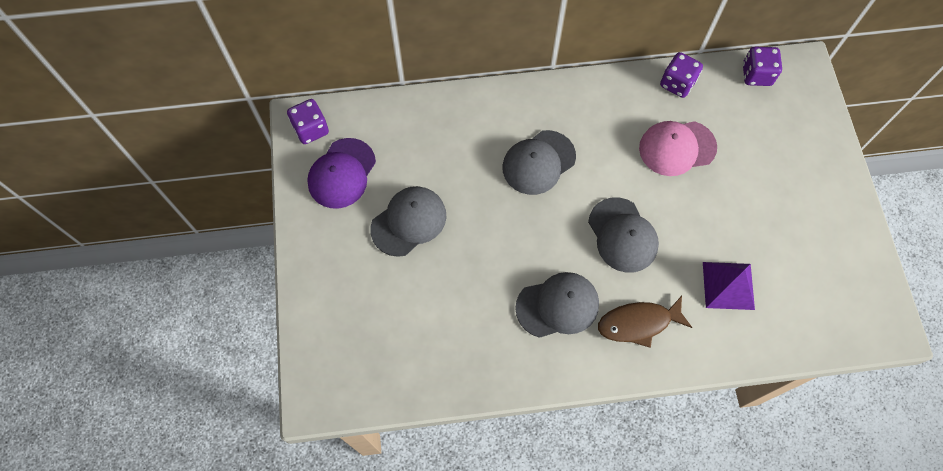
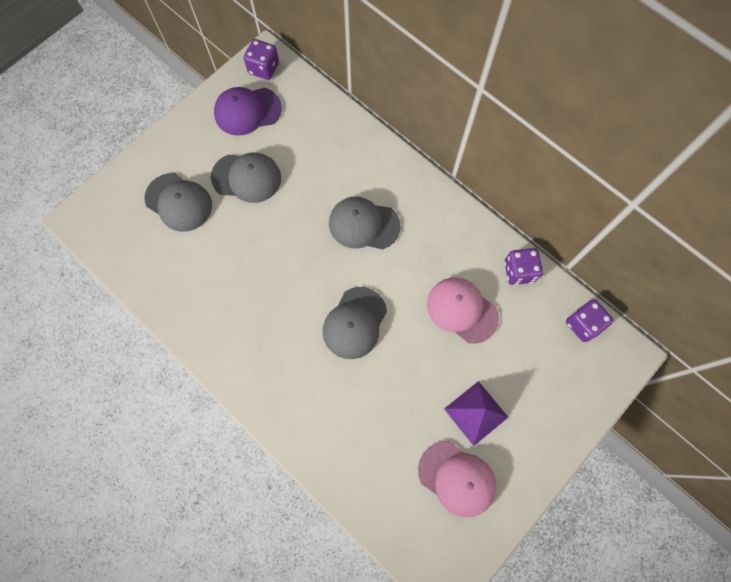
camera: 50 degrees right, 5 degrees up
(558, 306) = (262, 318): grey cap -> grey cap (179, 202)
(638, 323) = (293, 383): brown fish -> none
(728, 285) = (377, 427): purple pyramid -> purple pyramid (476, 413)
(815, 257) = (457, 478): none -> pink cap

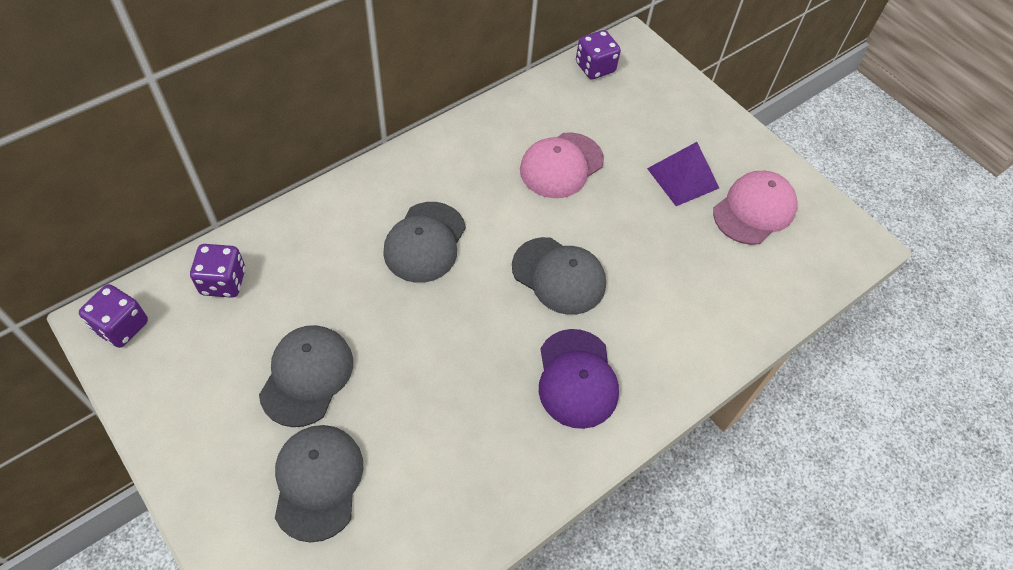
camera: 85 degrees left, 15 degrees down
(179, 202) = (318, 481): grey cap -> grey cap turned 45 degrees counterclockwise
(247, 111) = (190, 360): purple cap -> purple cap (577, 379)
(519, 271) = (524, 105): purple dice -> purple dice (223, 282)

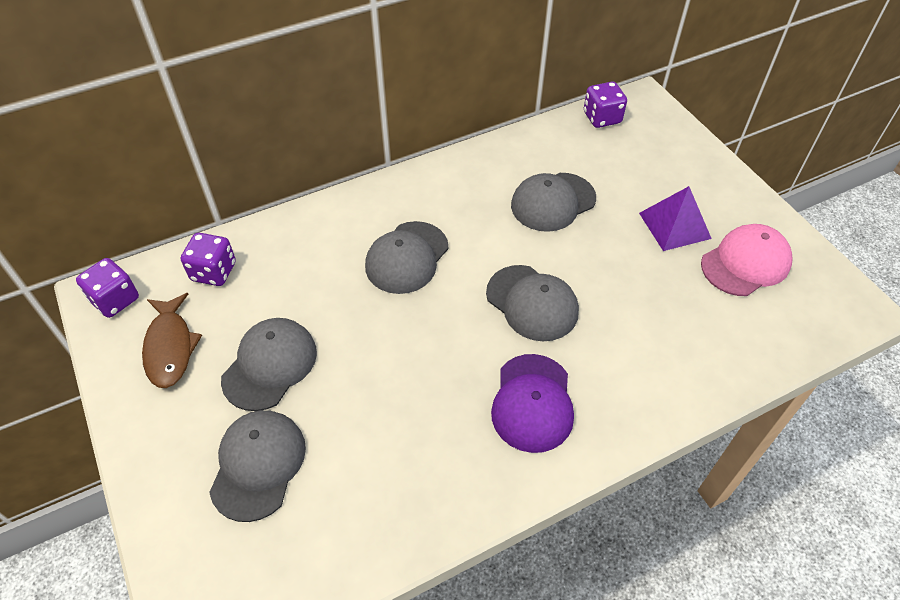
camera: 15 degrees right, 5 degrees down
(196, 371) = (170, 347): none -> brown fish
(561, 165) = (553, 202): pink cap -> grey cap

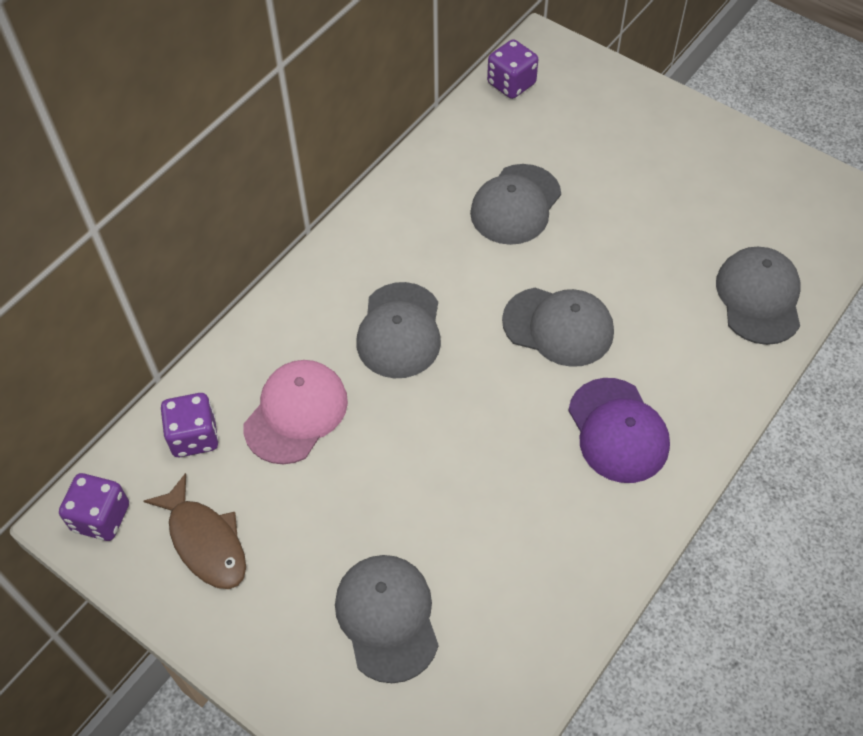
camera: 25 degrees left, 5 degrees up
(270, 365) = (329, 511): grey cap -> grey cap (759, 297)
(674, 225) = (651, 183): purple pyramid -> none
(745, 263) = (739, 197): pink cap -> pink cap (296, 413)

